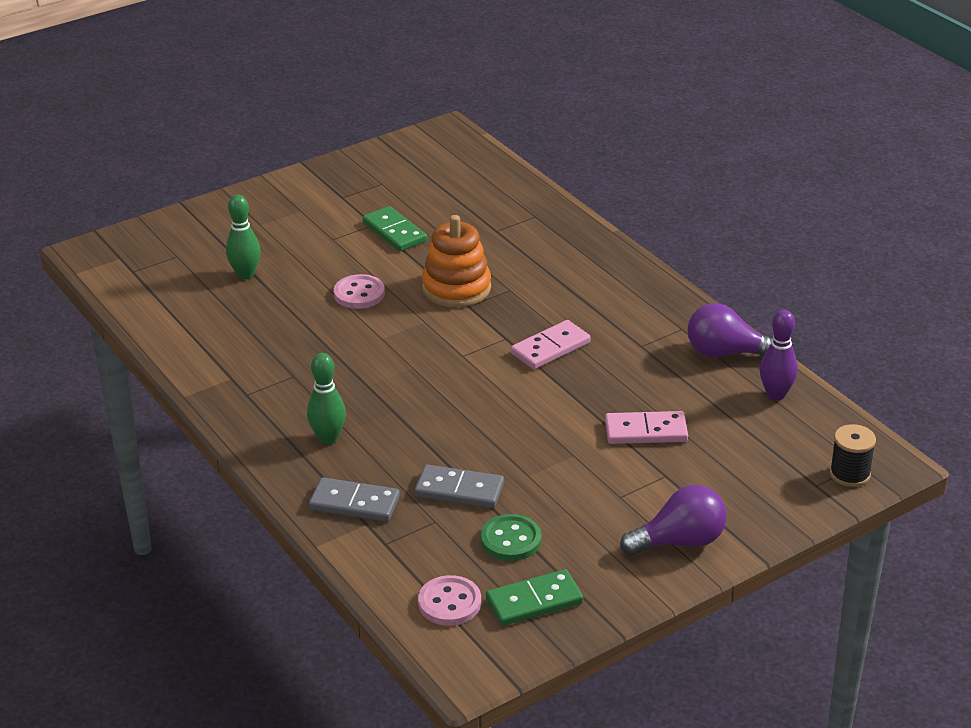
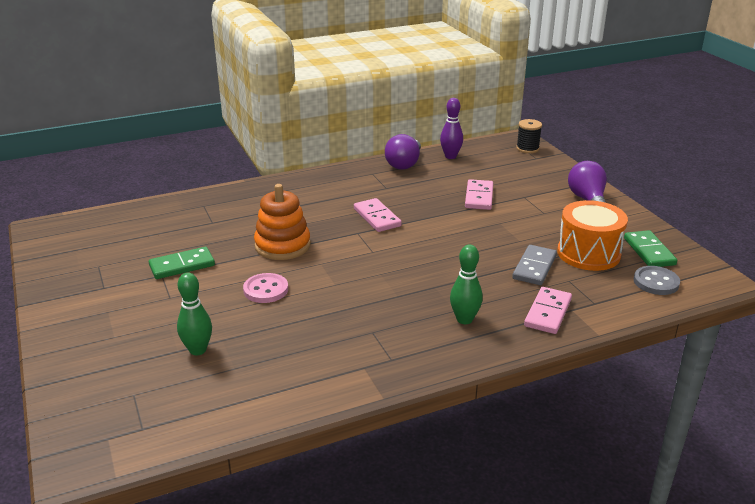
camera: 80 degrees left, 5 degrees down
(354, 503) = (547, 313): grey domino -> pink domino
(449, 603) = (656, 282): pink button -> grey button
(511, 540) = (588, 253): green button -> orange drum

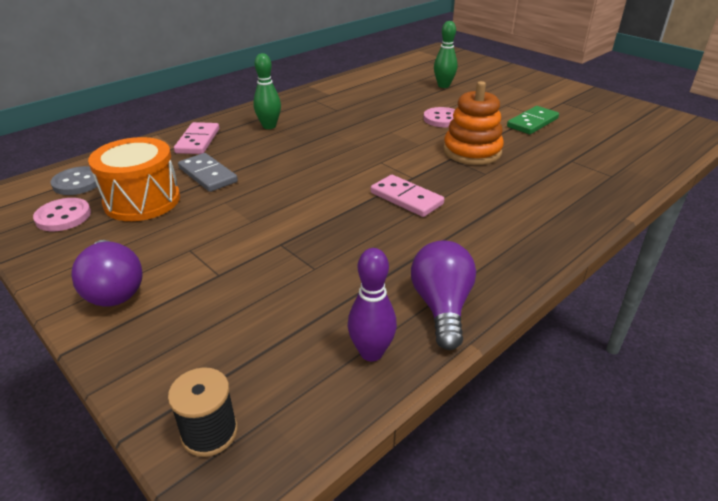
camera: 160 degrees right, 5 degrees up
(479, 197) = (289, 258): pink domino -> none
(534, 267) = (207, 175): grey domino -> grey domino turned 45 degrees counterclockwise
(649, 251) = (63, 216): green domino -> pink button

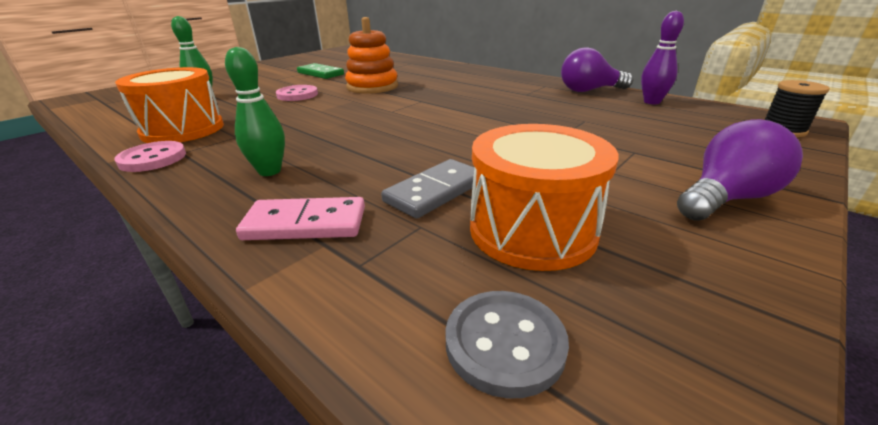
camera: 95 degrees left, 5 degrees down
(63, 216) = (639, 308): pink button -> pink button (153, 159)
(357, 93) = (183, 130): none -> orange drum
(406, 198) = (460, 101): pink domino -> none

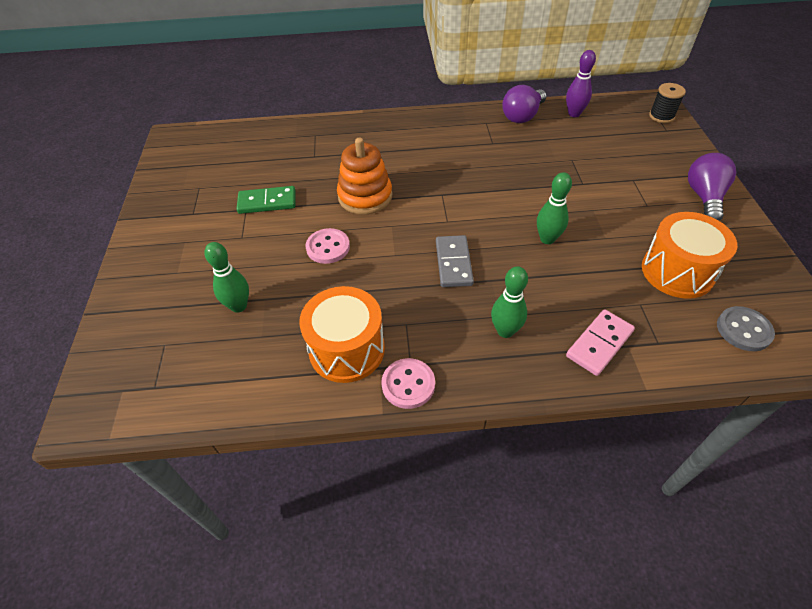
camera: 45 degrees left, 20 degrees up
(435, 191) = (608, 278): grey domino -> grey domino (454, 263)
(442, 146) = (547, 239): none -> green bowling pin

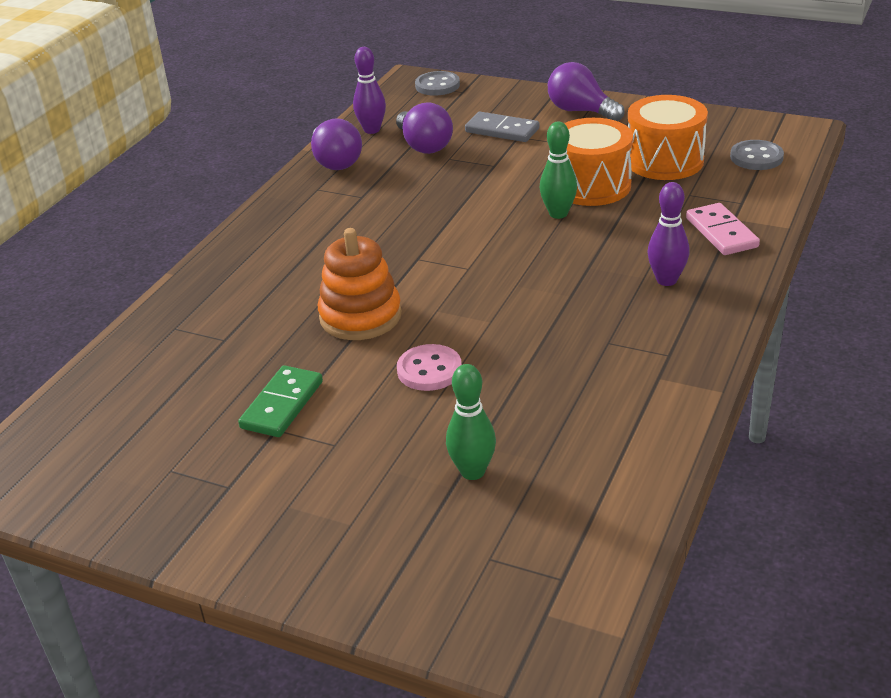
camera: 60 degrees left, 15 degrees down
(347, 349) = (615, 395): orange drum -> orange drum (591, 186)
(408, 384) = (695, 363): pink button -> none
(454, 263) = (541, 283): grey domino -> grey domino (502, 130)
(505, 331) = (666, 280): green bowling pin -> purple bowling pin
(576, 143) = (424, 146): none -> purple light bulb
(661, 116) = (437, 85): black spool -> grey button

